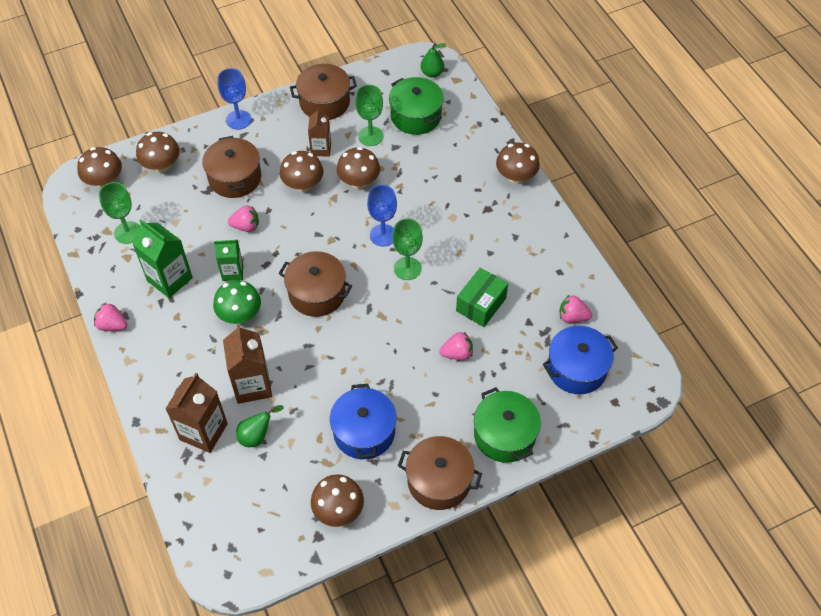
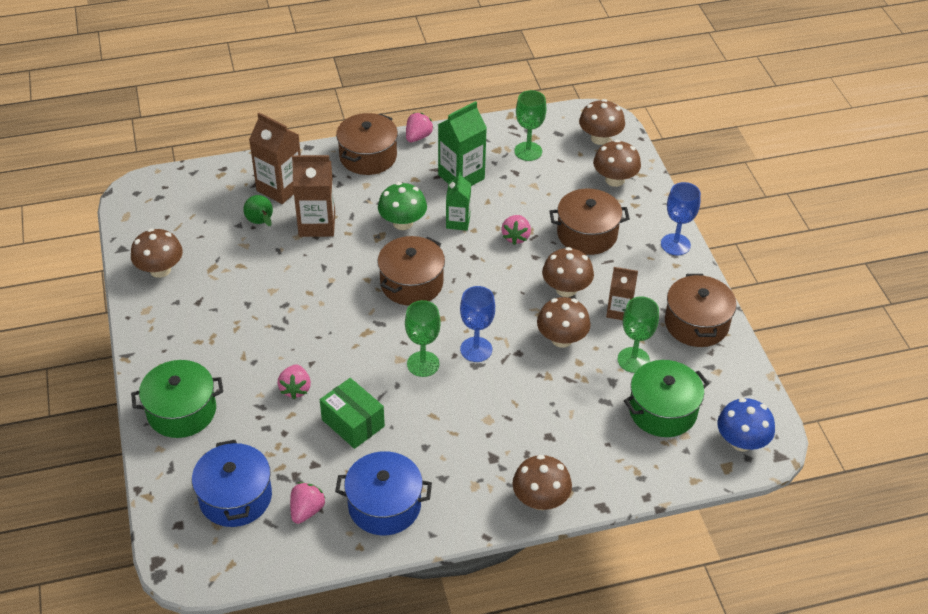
camera: 100 degrees right, 10 degrees down
(364, 432) = (233, 299): blue pot -> blue pot (384, 505)
(432, 73) = (741, 442): green pear -> blue mushroom
(439, 481) = (155, 348): brown pot -> brown pot (368, 156)

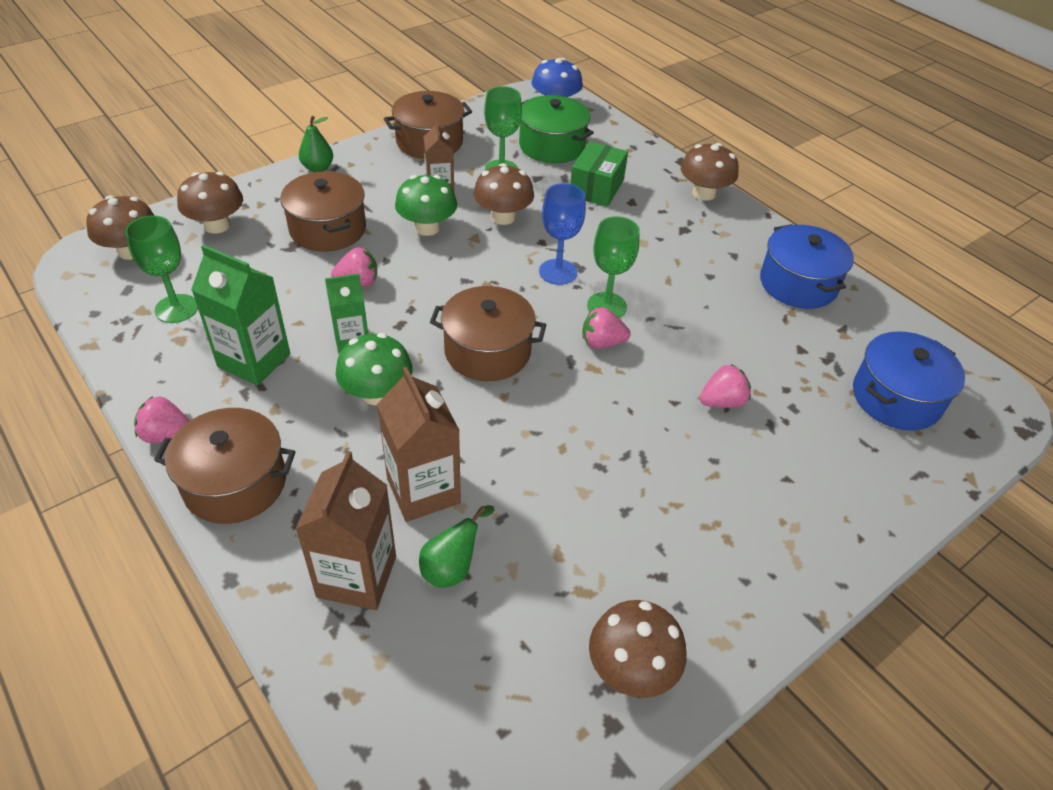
camera: 115 degrees left, 0 degrees up
(181, 411) = (843, 502): green pot -> none
(307, 510) = (855, 336): pink strawberry -> pink strawberry (602, 342)
(353, 423) = (726, 336): green box -> green box (596, 188)
(566, 289) = (427, 227): brown mushroom -> green mushroom
(675, 244) = (318, 168): blue goblet -> green pear

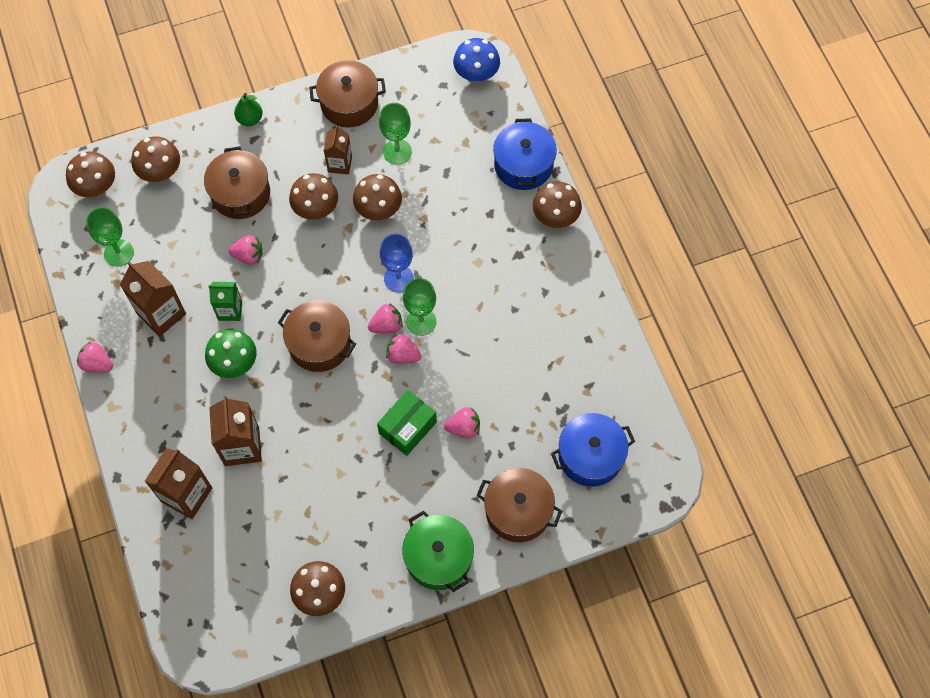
camera: 20 degrees right, 20 degrees up
(235, 483) = (131, 411): brown pot -> brown pot (518, 510)
(254, 360) = (161, 314): green carton -> brown carton
(427, 227) = (316, 208): green mushroom -> brown mushroom
(452, 567) = (242, 504): green pear -> none
(552, 146) = (451, 129): green pot -> green pot (438, 557)
(566, 317) = (386, 325): none -> pink strawberry
(596, 188) = (468, 191): green box -> green box (407, 428)
(798, 284) = (579, 334): blue pot -> blue pot (523, 165)

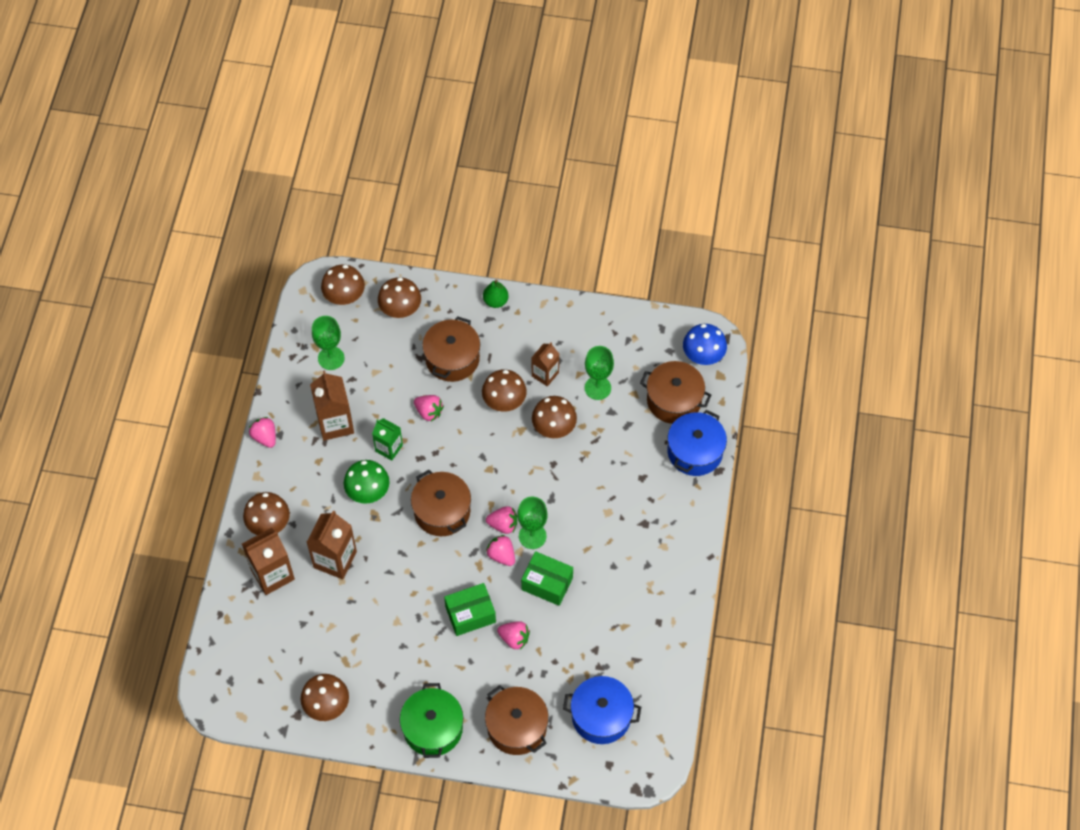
camera: 30 degrees right, 5 degrees down
(349, 103) = (583, 328): brown pot -> brown pot (674, 400)
(398, 278) = (535, 492): blue goblet -> none
(462, 359) = (547, 583): none -> green box
(555, 216) = (695, 508): brown mushroom -> brown mushroom (269, 523)

